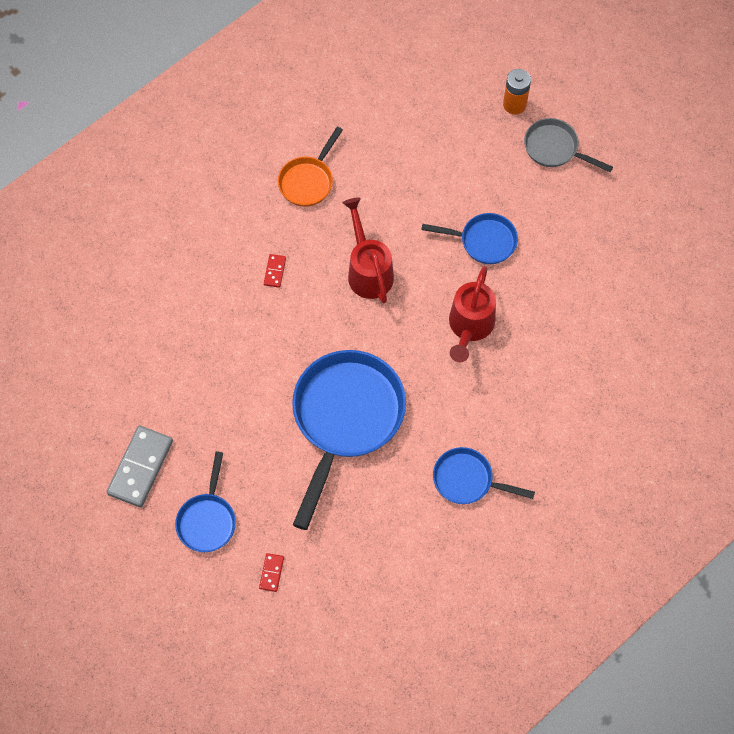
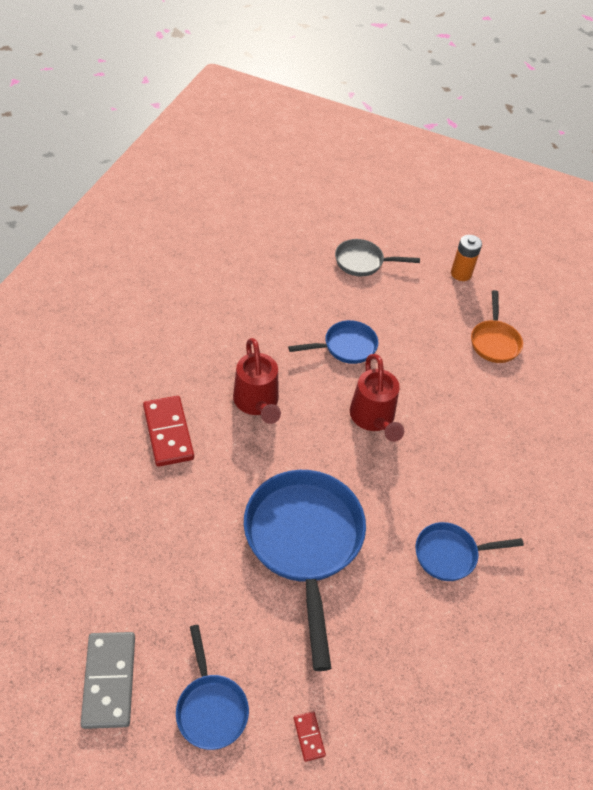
camera: 30 degrees left, 15 degrees down
(275, 271) = (168, 433): red domino -> red domino, size x2.15
(308, 181) = (164, 347): orange pan -> orange pan (494, 341)
(368, 270) = (257, 403): red watering can -> red watering can turned 150 degrees counterclockwise
(514, 104) = (312, 241): orange battery -> orange battery (461, 274)

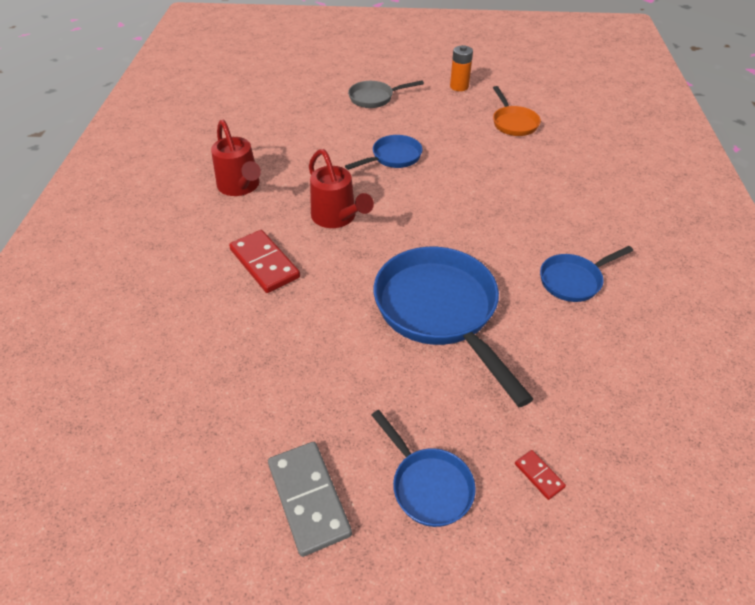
camera: 15 degrees left, 5 degrees down
(373, 419) = (447, 201): red watering can -> red watering can (240, 187)

